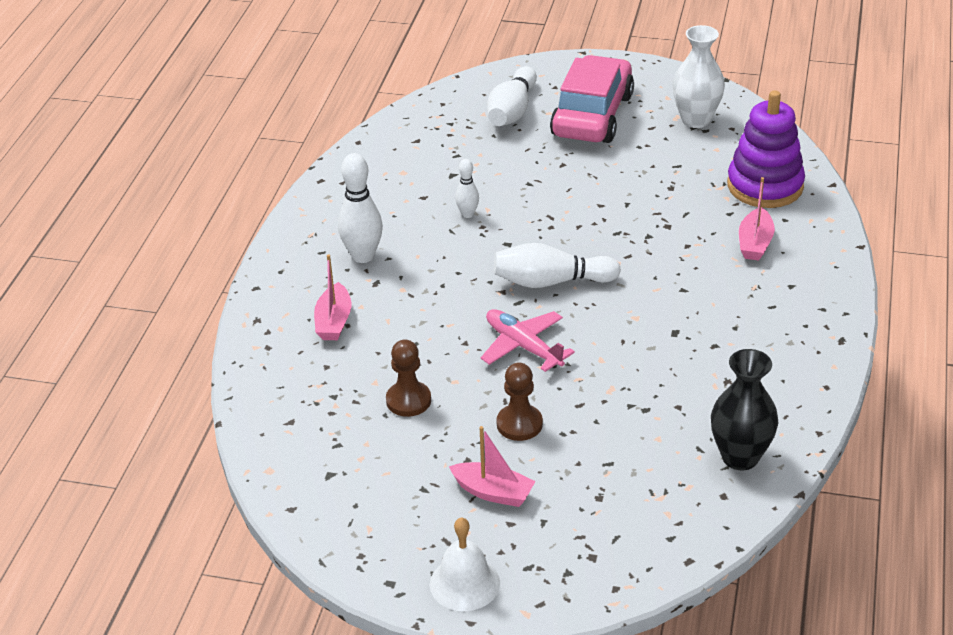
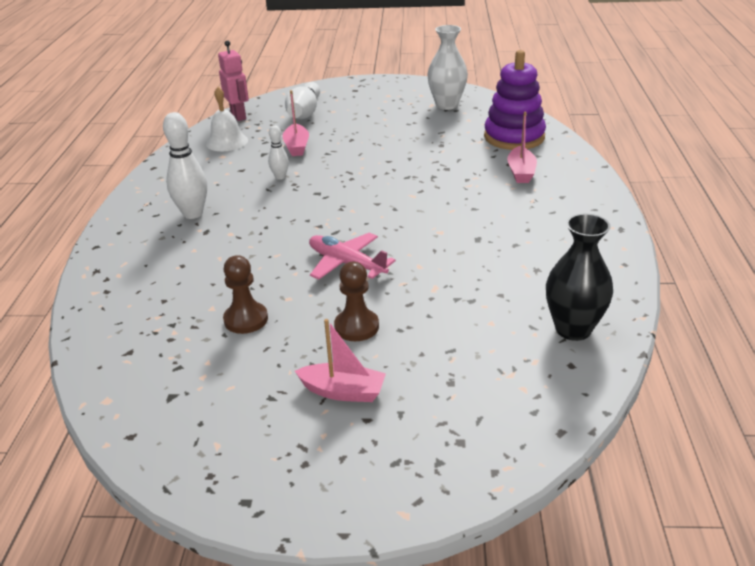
camera: 10 degrees left, 5 degrees down
(334, 322) = (169, 264): pink boat -> pink boat (297, 147)
(429, 107) = (238, 116): none -> pink robot
(464, 583) = (329, 490): white bell -> white bell (227, 142)
(551, 282) = (360, 214): white bowling pin -> none
(592, 115) = (367, 109): pink car -> none

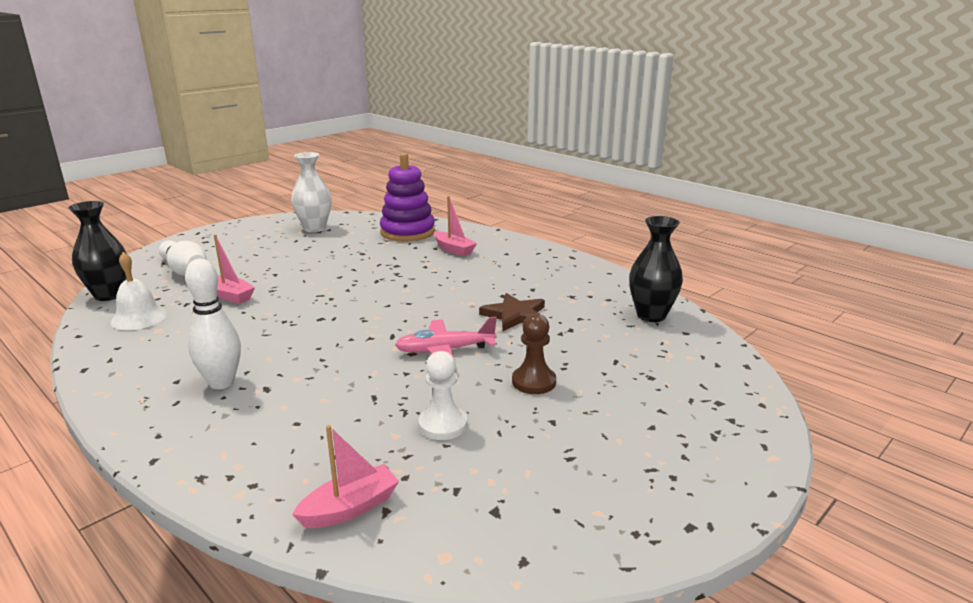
camera: 50 degrees left, 10 degrees down
(238, 116) = (109, 295): pink robot -> black vase
(246, 319) = (443, 425): brown pawn -> white pawn
(280, 177) = (260, 321): white bowling pin -> none
(343, 391) = (606, 422): pink boat -> pink boat (350, 508)
(451, 262) = (515, 315): none -> brown star

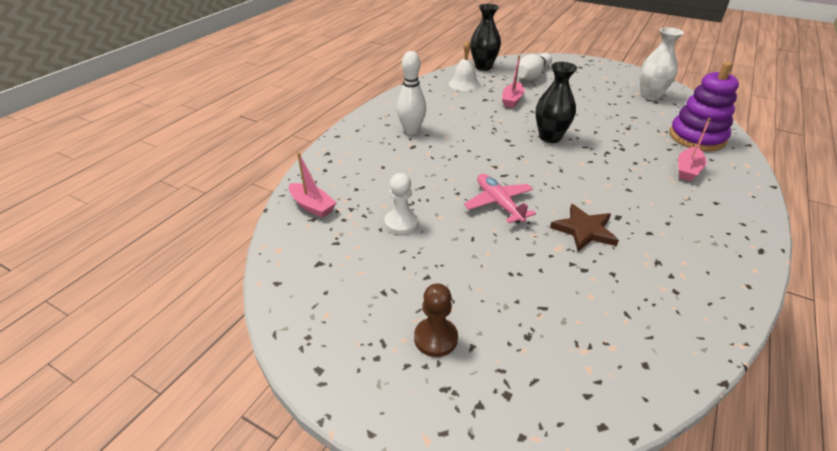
camera: 75 degrees right, 15 degrees up
(534, 382) = (478, 258): brown pawn -> brown pawn (435, 338)
(651, 315) = (664, 331): black vase -> black vase (550, 137)

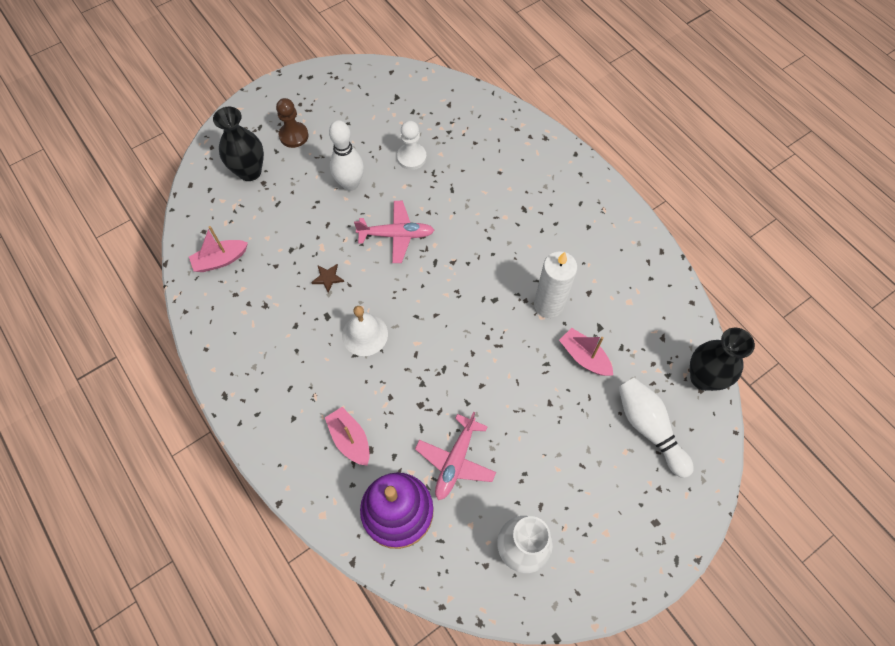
camera: 115 degrees right, 25 degrees up
(312, 206) = (466, 108): pink boat -> pink boat (220, 260)
(411, 131) = (556, 219): white bowling pin -> white bowling pin (350, 184)
(464, 84) = (654, 325): white bell -> white bell (365, 334)
(488, 119) = (548, 305): none -> white candle
(550, 137) = (479, 345): black vase -> black vase (250, 171)
(584, 230) = (328, 278): brown star -> brown star, size x0.54
(637, 126) = (455, 461): none -> pink plane

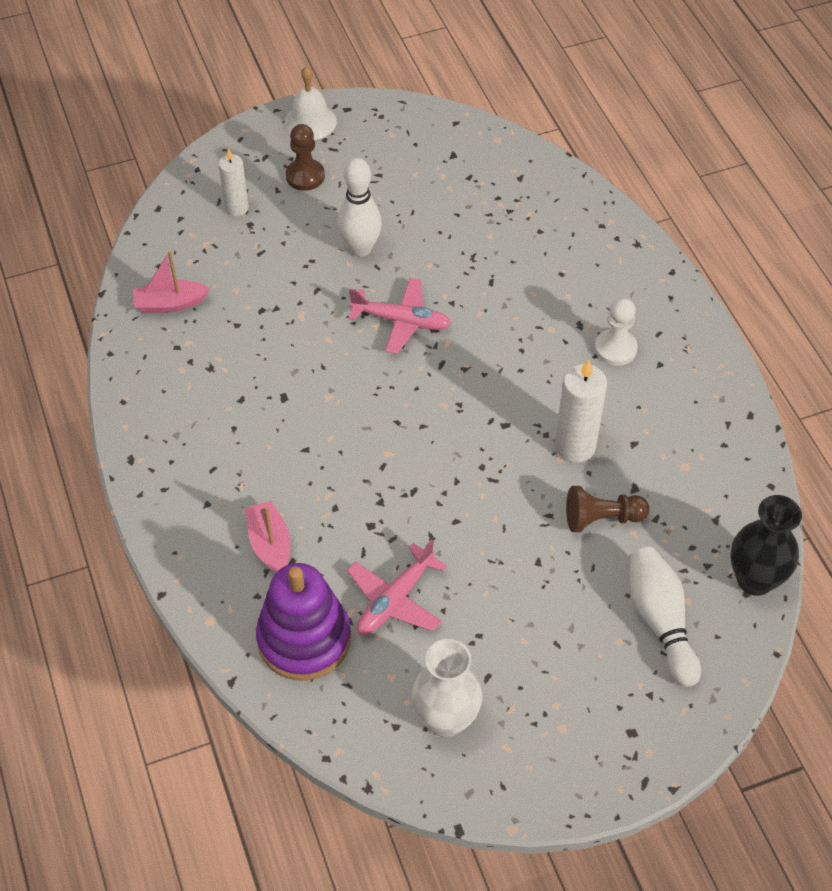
camera: 15 degrees right, 10 degrees down
(250, 171) = (237, 208): black vase -> white candle
(328, 278) = (298, 353): brown star -> none
(365, 334) = (325, 429): white bell -> white bell (310, 121)
(411, 157) = (450, 232): white pawn -> white pawn (615, 348)
(584, 357) = (602, 518): pink boat -> brown pawn

